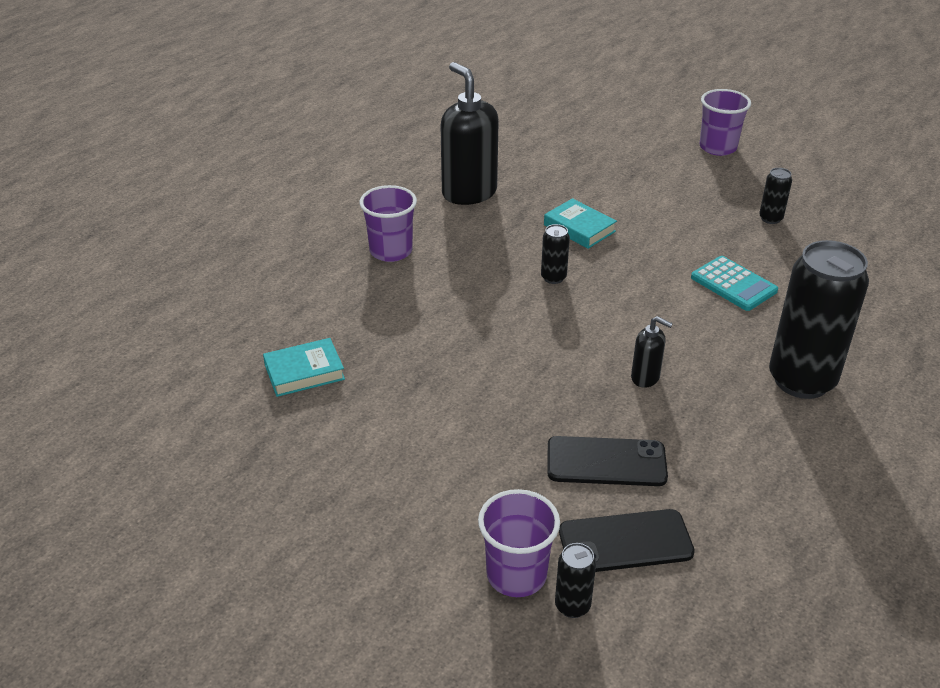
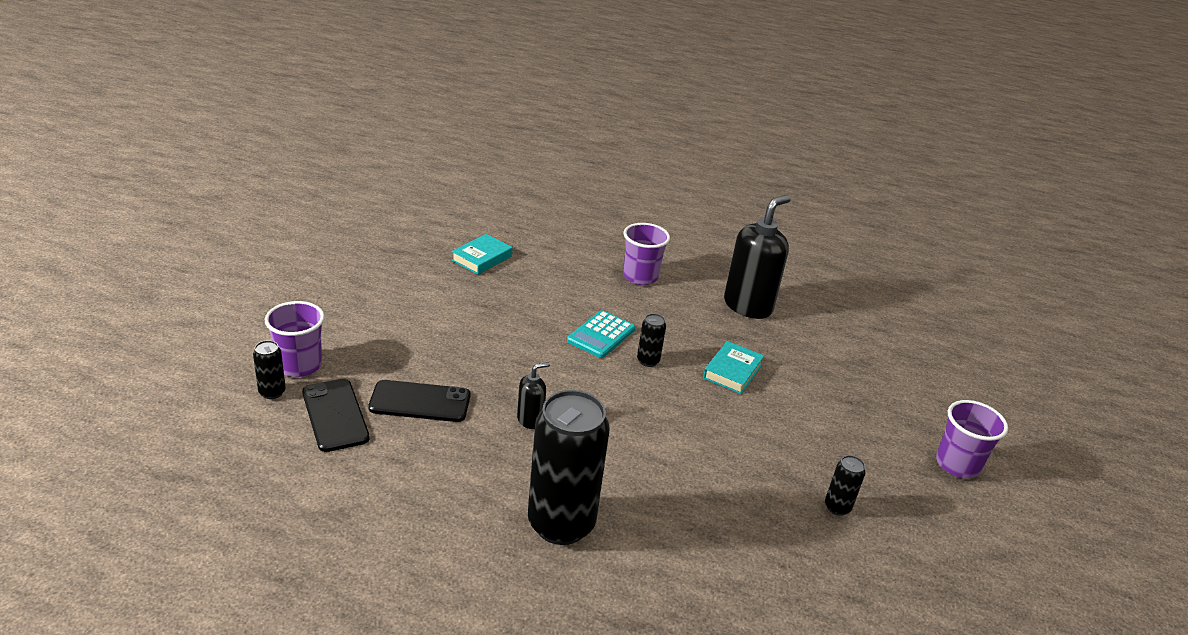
camera: 70 degrees right, 5 degrees down
(304, 372) = (482, 258): turquoise book -> turquoise book turned 75 degrees clockwise
(606, 462) = (420, 402): black phone -> black phone turned 75 degrees counterclockwise
(645, 377) = (530, 420): black soap dispenser -> black soap dispenser turned 135 degrees counterclockwise
(733, 284) = (696, 476): turquoise calculator -> turquoise calculator (601, 335)

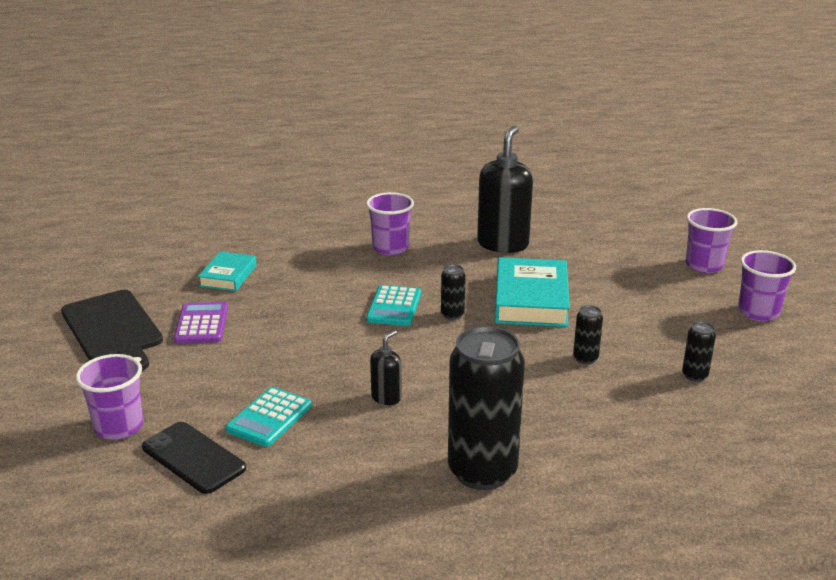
camera: 20 degrees left, 5 degrees down
(272, 392) = (110, 460): black can -> black can (585, 358)
(357, 276) = (113, 329): none -> black cutting board
(420, 402) = (269, 418): black phone -> turquoise calculator
(429, 295) = (201, 324): none -> purple calculator
(732, 371) = (531, 300): turquoise book -> turquoise book, size x1.72
(937, 394) = (704, 265): none -> purple cup

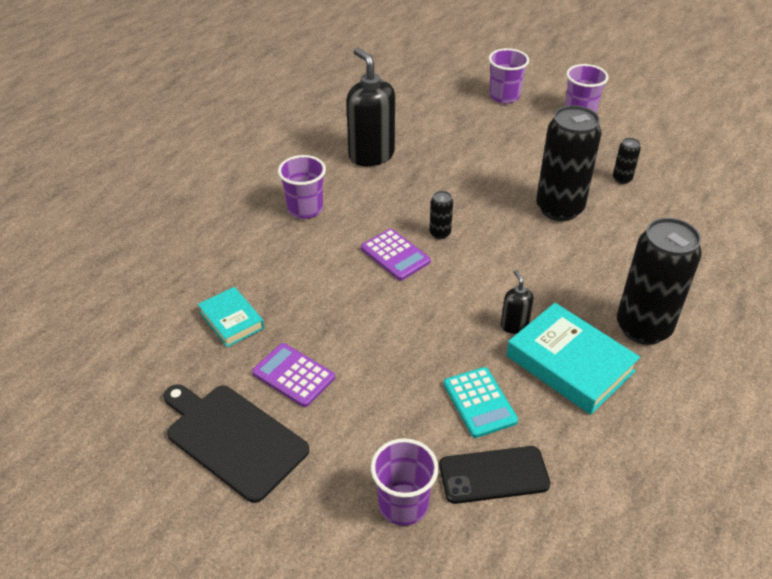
camera: 50 degrees left, 15 degrees up
(113, 329) = (233, 439): black cutting board -> black cutting board turned 150 degrees counterclockwise
(394, 307) = (395, 255): turquoise calculator -> purple calculator
(531, 300) = (462, 188): turquoise book -> turquoise book (569, 364)
(585, 358) = (559, 209): black can -> black can, size x2.34

